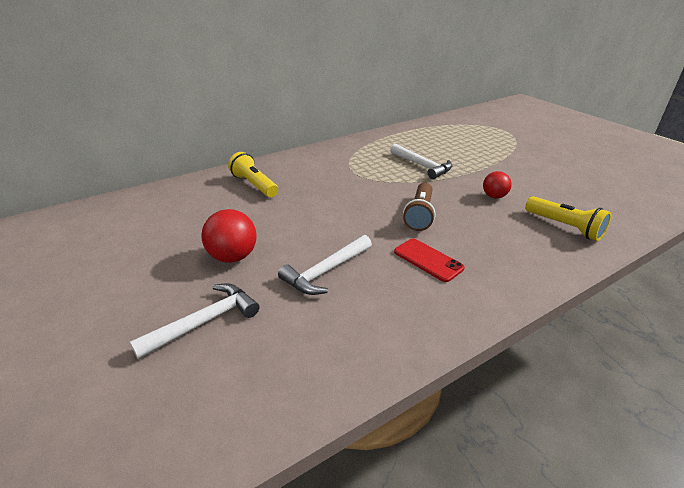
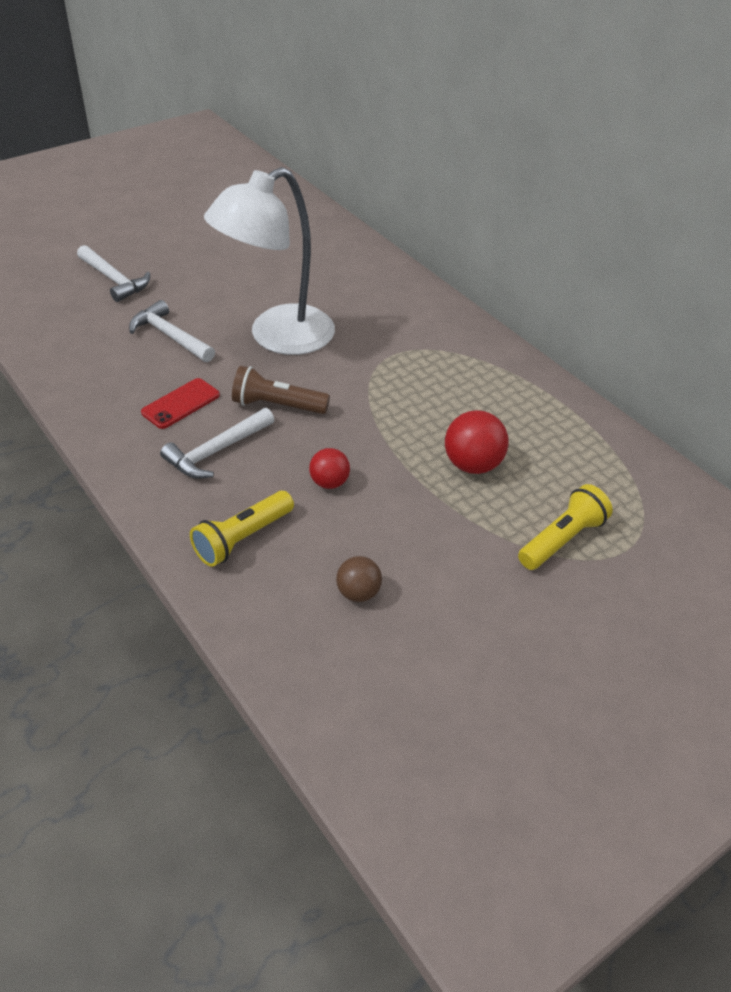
camera: 85 degrees right, 10 degrees up
(233, 257) = (201, 282): red ball -> red ball (472, 465)
(254, 185) = (349, 279): yellow flashlight -> yellow flashlight (562, 540)
(332, 215) = (277, 337): none -> white lamp
(422, 166) = (425, 419): white hammer -> white hammer (217, 451)
(580, 189) = (358, 593): none -> brown ball

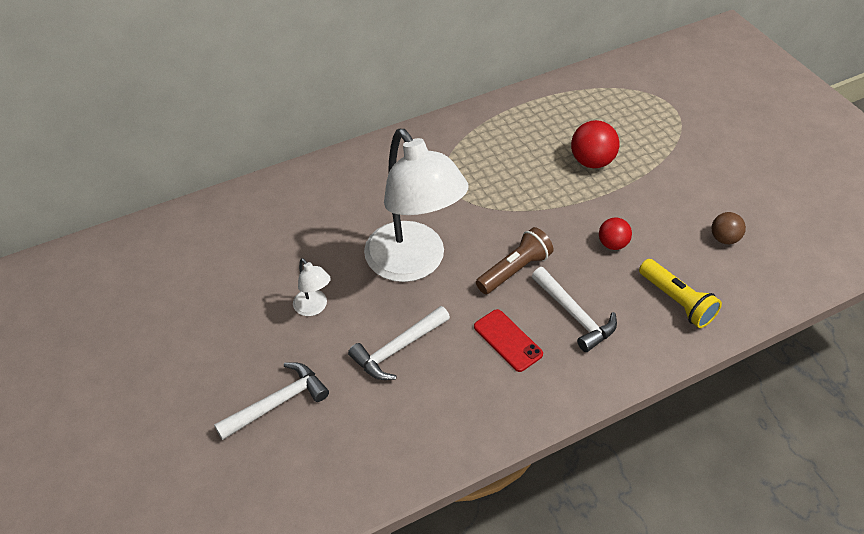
camera: 80 degrees left, 5 degrees up
(217, 286) = (314, 308): none -> white lamp
(277, 405) = (514, 270): brown flashlight -> brown flashlight turned 150 degrees counterclockwise
(562, 540) = (665, 131): yellow flashlight -> none

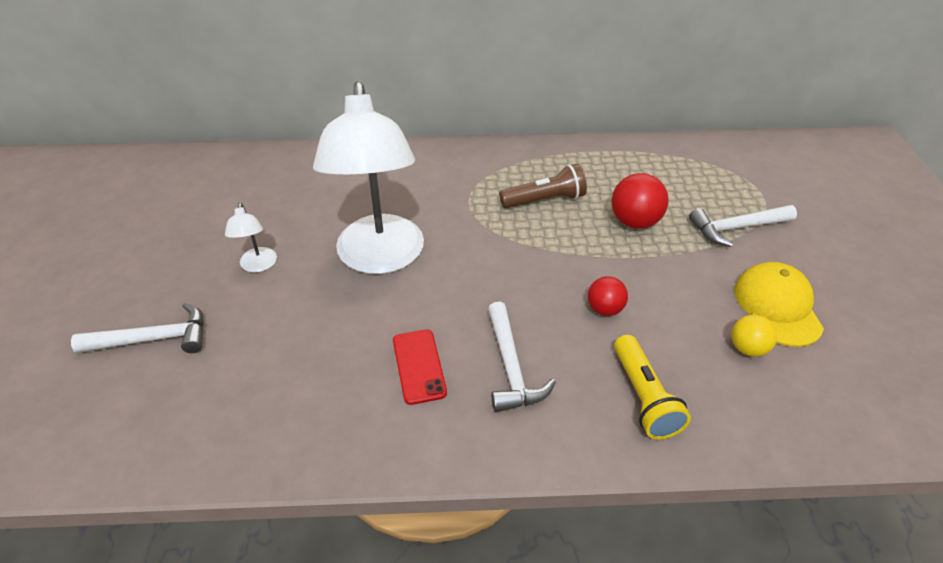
camera: 25 degrees right, 5 degrees down
(398, 349) = (303, 332): white hammer -> white hammer (736, 228)
(514, 270) = (477, 299): brown flashlight -> brown flashlight (545, 200)
(724, 238) = (747, 348): brown ball -> yellow ball
(727, 198) = (777, 306): none -> yellow cap

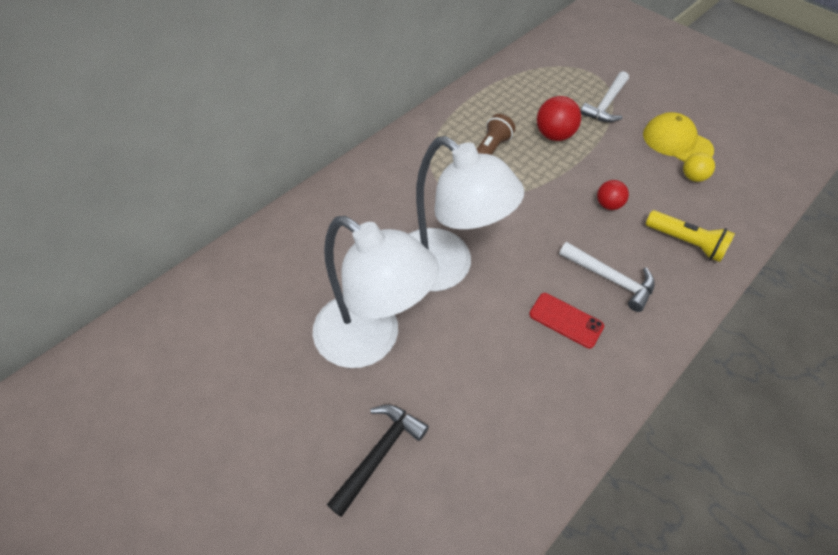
camera: 45 degrees left, 10 degrees up
(153, 339) = (379, 454): white hammer -> black hammer
(258, 266) = (371, 340): white lamp -> white lamp, size x2.46

